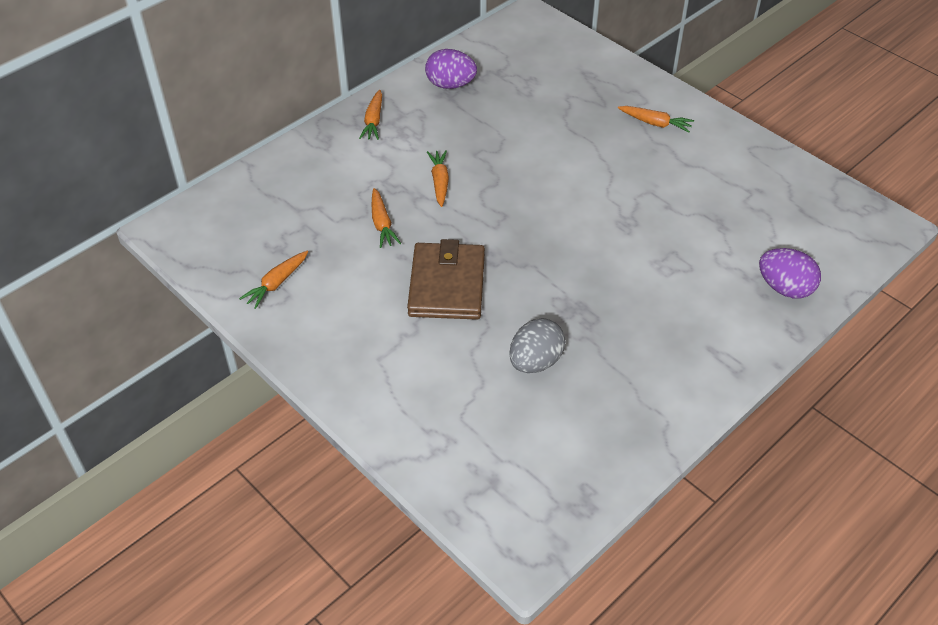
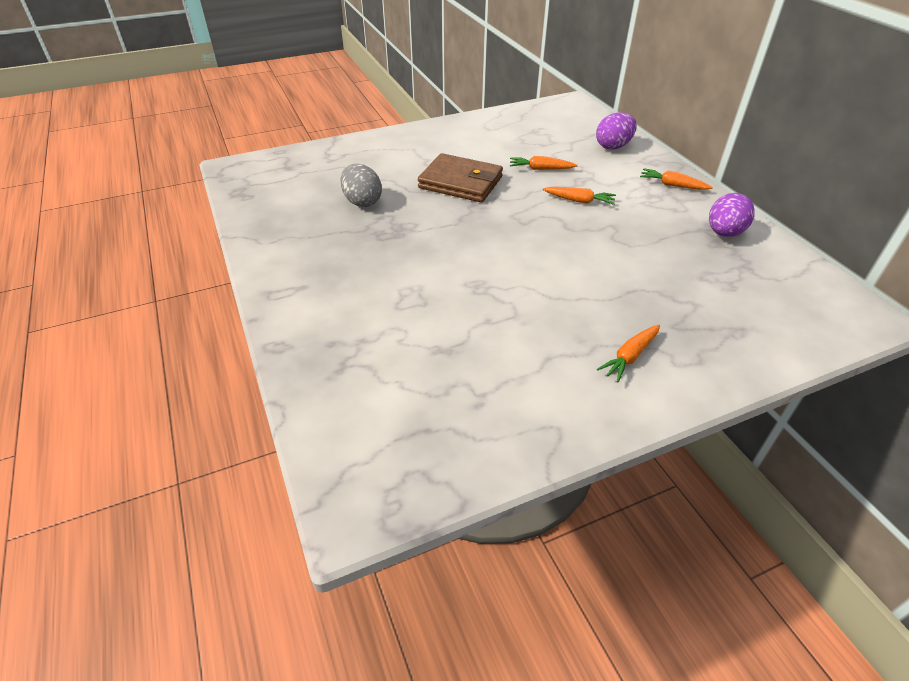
camera: 110 degrees right, 5 degrees down
(276, 283) = (502, 127): orange carrot -> none
(784, 288) = (328, 361): purple egg -> purple egg (613, 146)

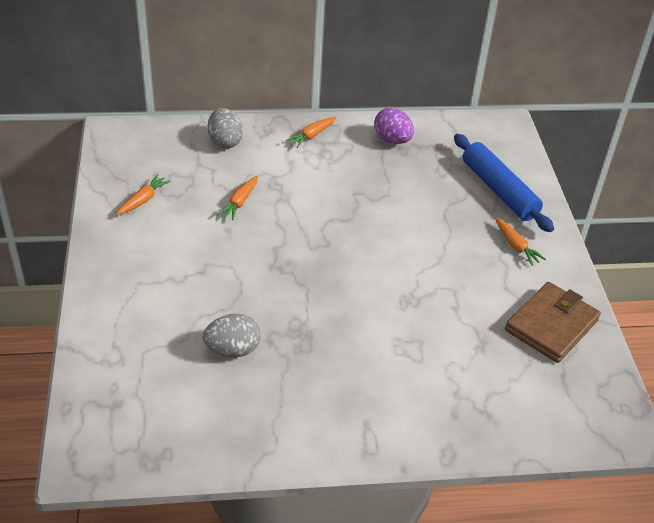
camera: 75 degrees left, 0 degrees up
(460, 182) = (234, 265): brown wallet -> brown wallet (551, 325)
(579, 201) = (309, 198): orange carrot -> orange carrot (143, 200)
(613, 146) = (225, 141): purple egg -> grey egg
(722, 327) = (499, 190): none -> blue rolling pin

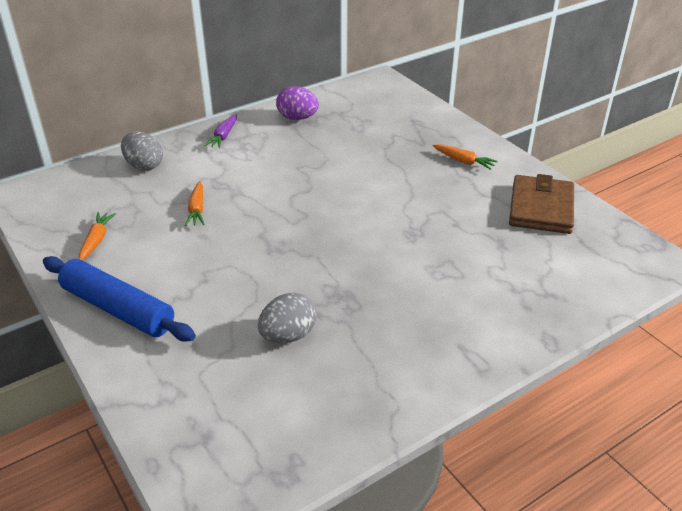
camera: 25 degrees left, 5 degrees down
(312, 135) = (223, 136): orange carrot -> purple carrot
(499, 190) = (415, 127): blue rolling pin -> blue rolling pin (118, 309)

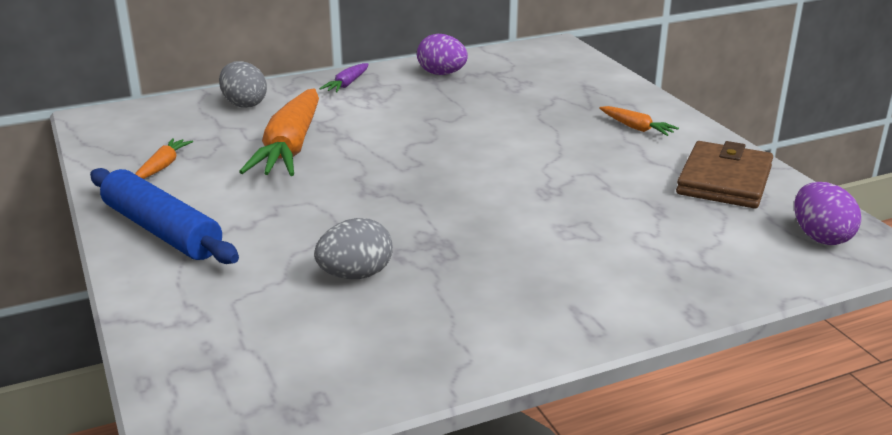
camera: 10 degrees right, 10 degrees down
(197, 209) = (290, 148): orange carrot -> orange carrot, size x2.20
(621, 256) = (820, 237): none -> purple egg

